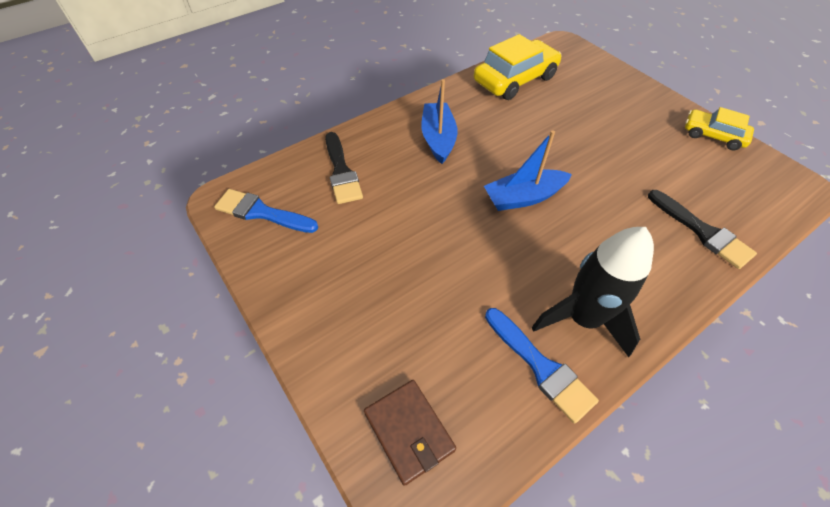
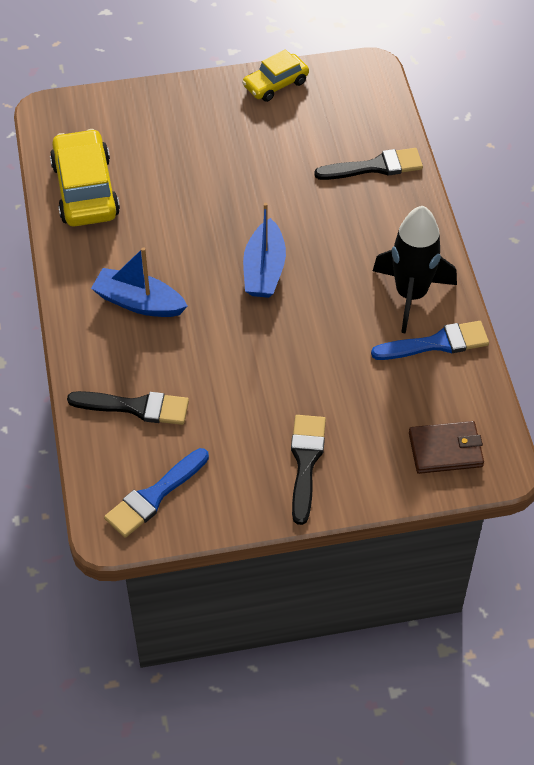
camera: 65 degrees left, 0 degrees up
(337, 304) = (305, 462): none -> black brush

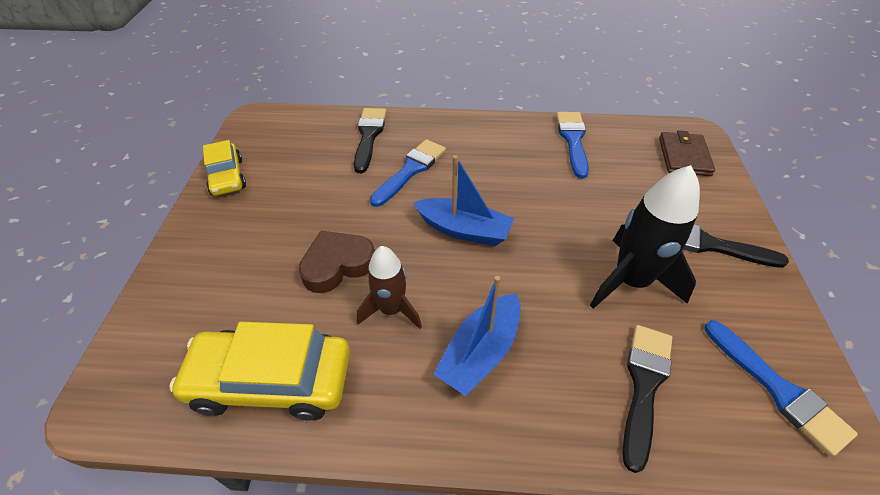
camera: 75 degrees left, 5 degrees down
(162, 240) = (391, 310): none -> brown rocket
(196, 194) = (337, 265): none -> brown heart
(333, 213) = (411, 170): none -> blue brush
(411, 295) = (519, 143): black rocket -> black rocket (630, 281)

